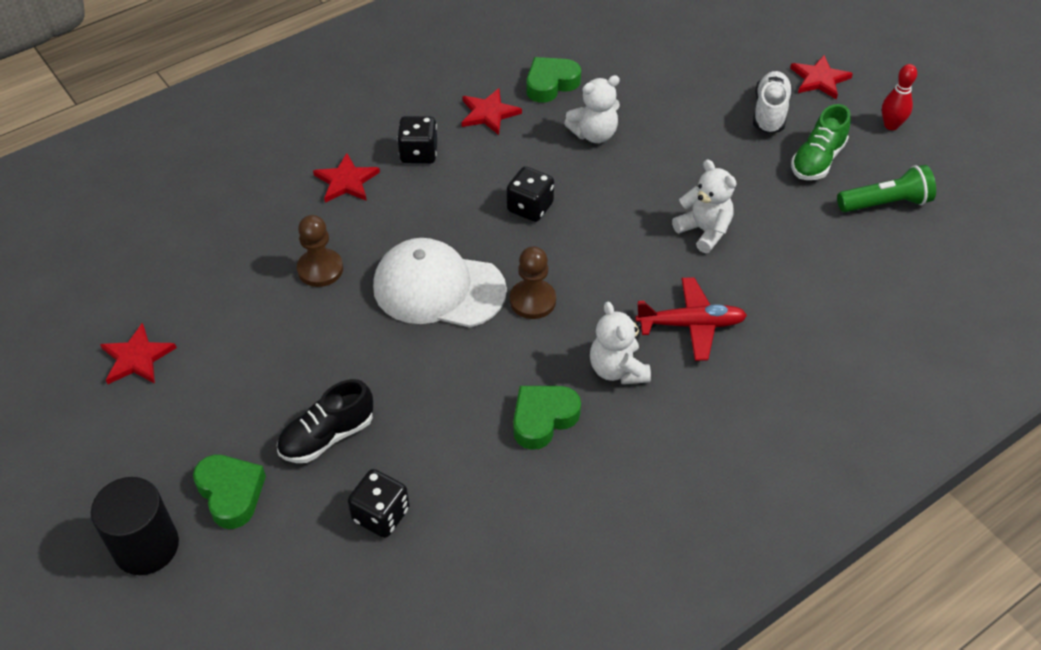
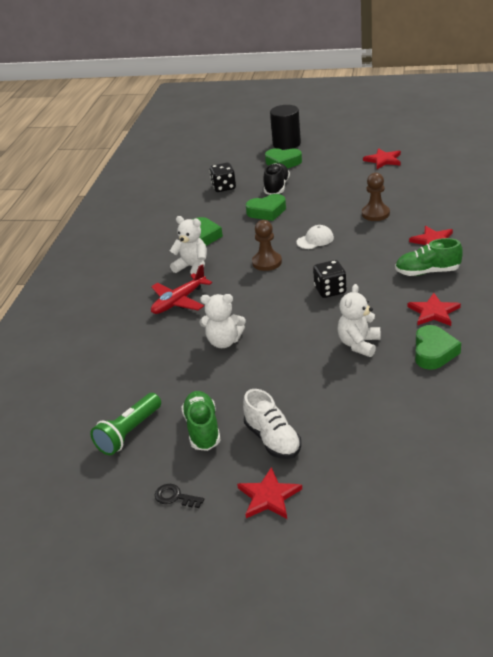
camera: 140 degrees right, 15 degrees down
(411, 393) = (267, 212): none -> green heart
(419, 153) = (427, 272): black dice -> green shoe
(438, 288) = (315, 240): white cap -> white cap, size x0.46
(891, 125) = (175, 497): red bowling pin -> black key

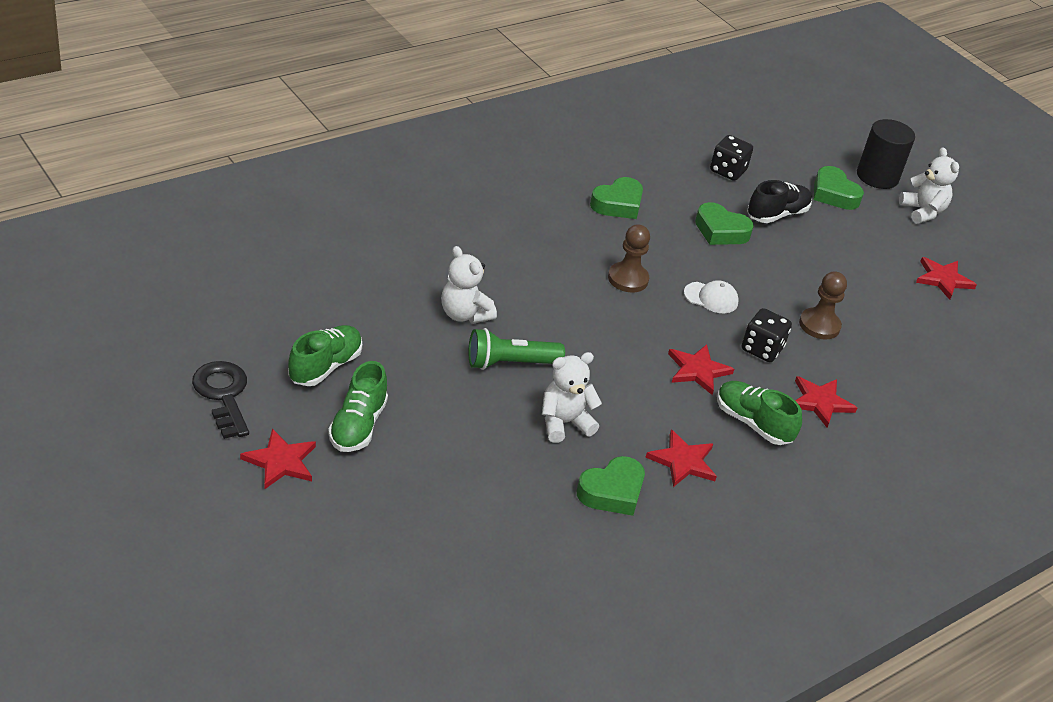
camera: 35 degrees right, 5 degrees up
(129, 433) = (273, 317): green flashlight -> green flashlight (510, 363)
(175, 497) = (223, 395): black key -> black key, size x1.82
(179, 301) = (492, 246): red plane -> none
(192, 267) = (558, 225): white teddy bear -> white teddy bear (922, 212)
(272, 439) = (358, 426): white shoe -> green shoe
(330, 290) = (632, 355): black dice -> black dice (762, 349)
(367, 272) = (697, 370): none -> red star

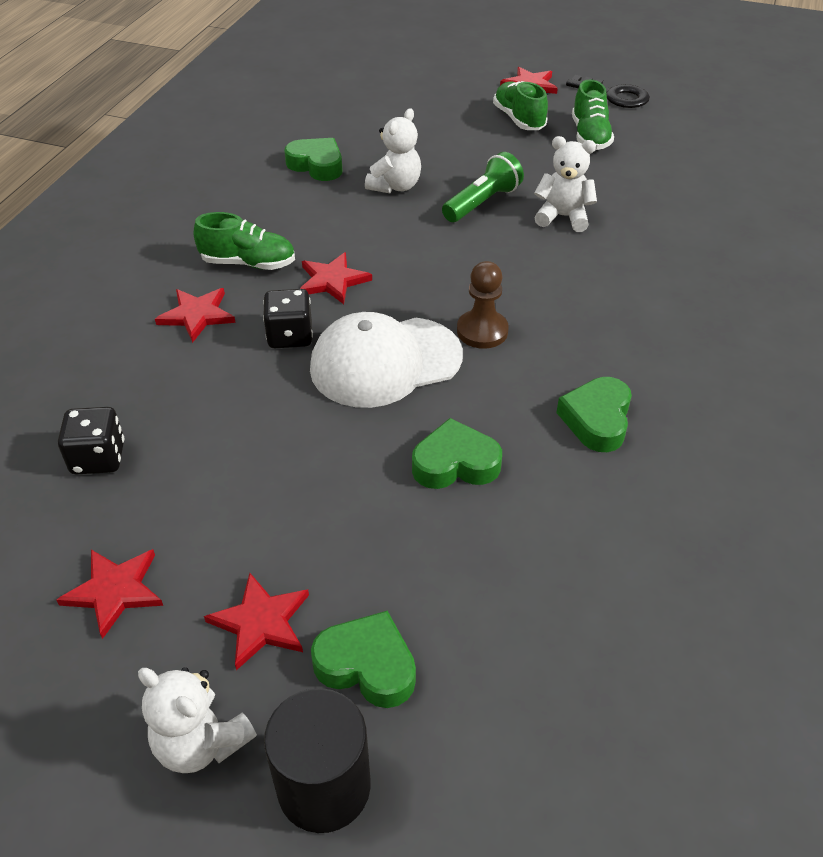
camera: 150 degrees right, 5 degrees up
(612, 492) = (317, 165): green heart -> green heart turned 105 degrees clockwise
(683, 461) = (283, 207): red star -> red star (261, 622)
(711, 298) = (385, 362): white cap -> white cap, size x2.16
(727, 171) = (544, 589): black dice -> black dice (98, 458)
(777, 214) = (413, 548): black shoe -> none
(819, 325) = (247, 402): brown pawn -> none

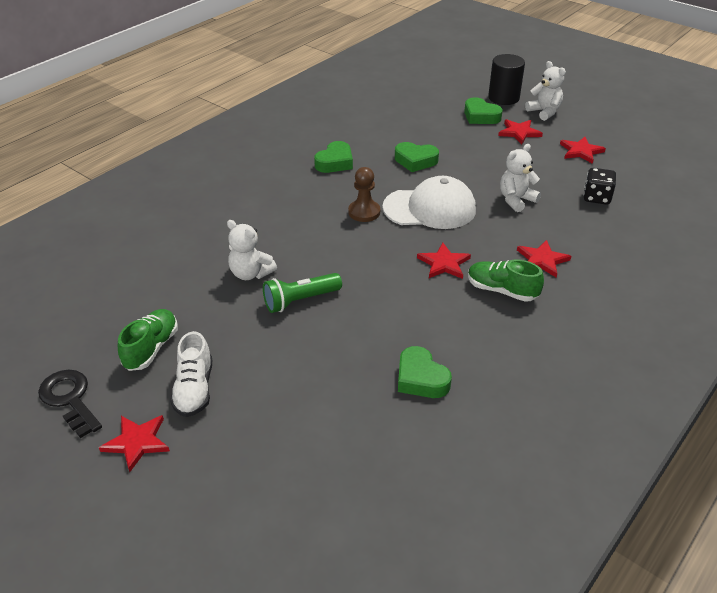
camera: 160 degrees left, 5 degrees down
(290, 336) = (482, 234): black dice -> none
(395, 186) = (361, 335): white teddy bear -> white teddy bear (516, 200)
(519, 119) = (194, 389): green shoe -> white shoe

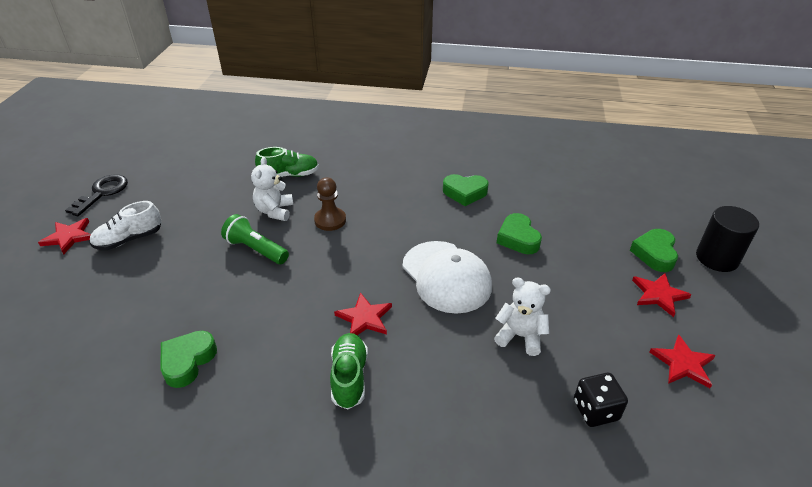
camera: 60 degrees right, 0 degrees up
(151, 348) = (165, 203): green shoe -> green shoe (289, 175)
(364, 212) = (404, 238): brown pawn -> brown pawn (330, 220)
(542, 260) = (425, 395): red star -> none
(544, 112) = (731, 302): white teddy bear -> none

